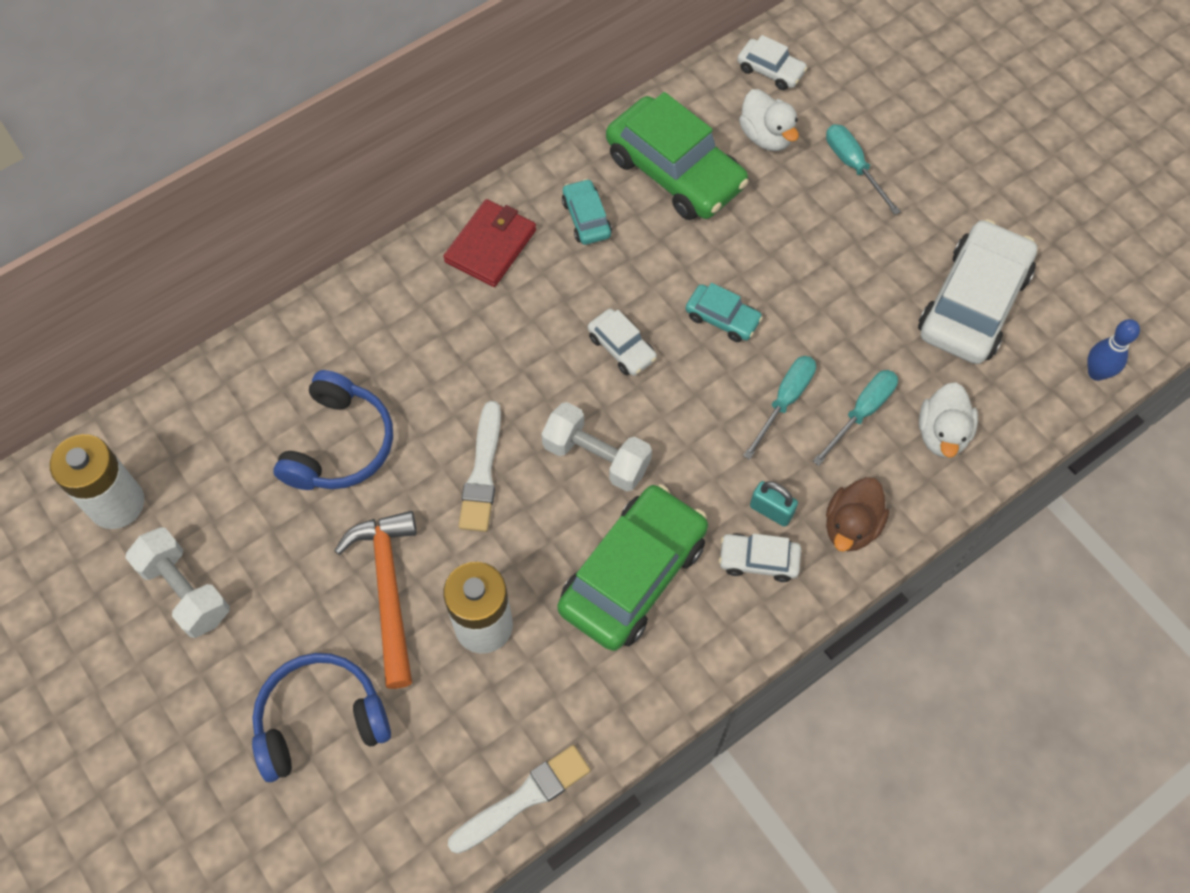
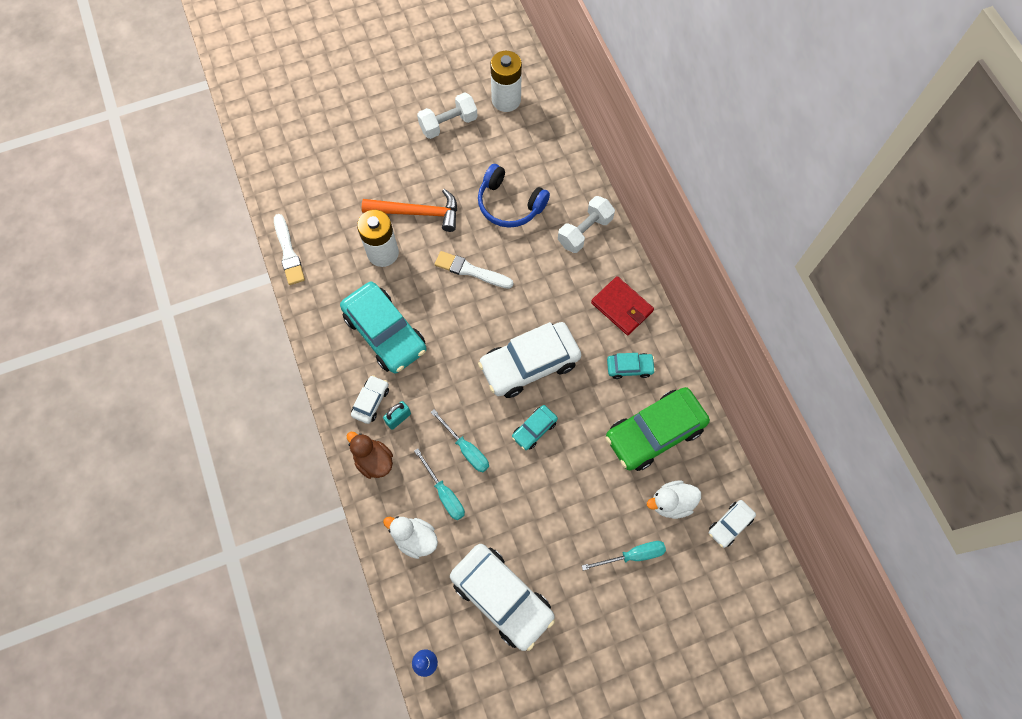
camera: 105 degrees right, 5 degrees up
(320, 720) = (361, 172): blue headphones -> none
(596, 457) = (462, 332): white dumbbell -> white dumbbell (585, 231)
(621, 348) = (529, 364): white car -> white car, size x2.09
(633, 575) = (385, 333): green car -> turquoise car

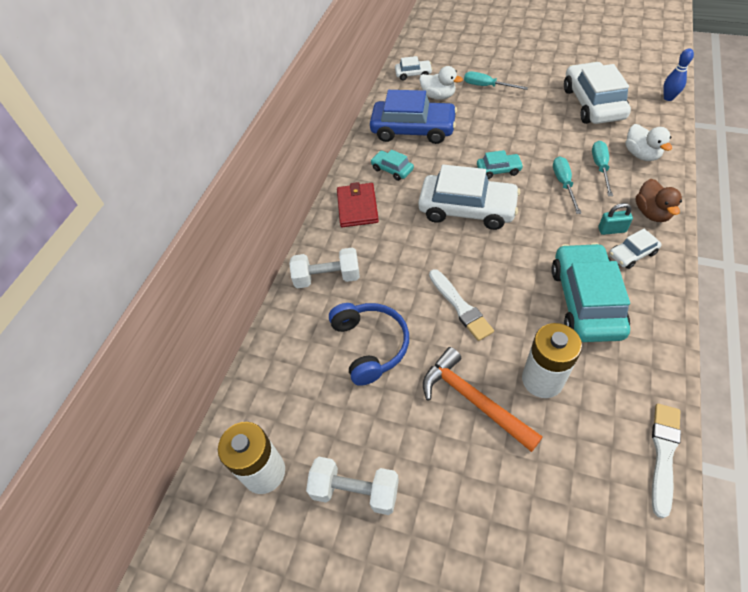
camera: 135 degrees left, 15 degrees down
(654, 432) = (413, 130): green car -> blue car

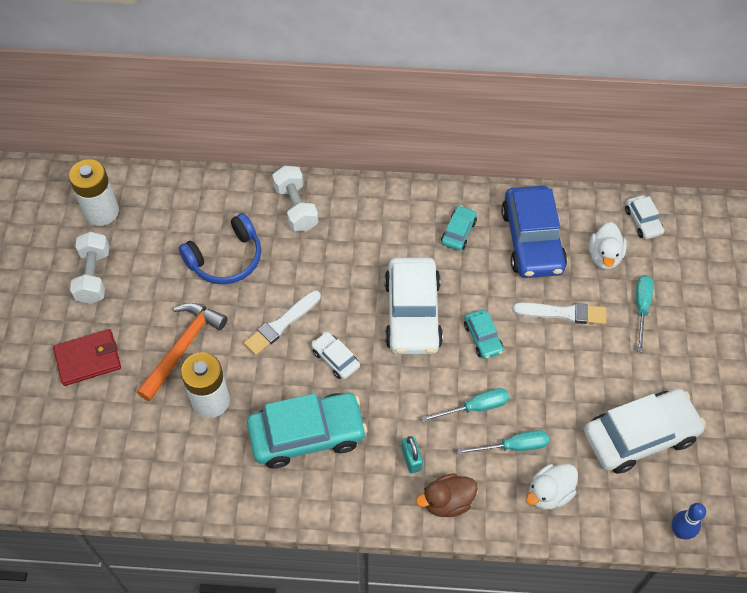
camera: 70 degrees right, 5 degrees up
(357, 207) = (394, 212): red wallet -> red wallet (88, 359)
(632, 254) = (379, 479): white car -> white car (335, 359)
(663, 454) = (151, 500): white brush -> white brush (563, 313)

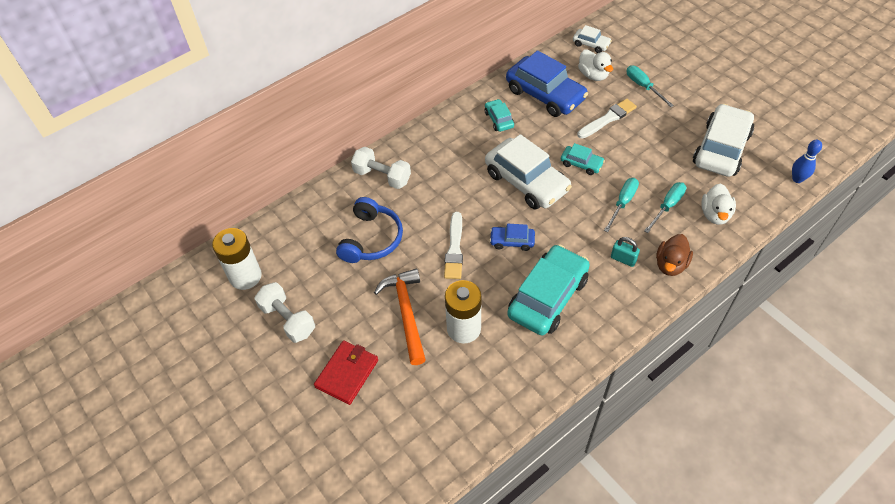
camera: 40 degrees left, 5 degrees down
(335, 359) = (512, 241): white car -> blue car

